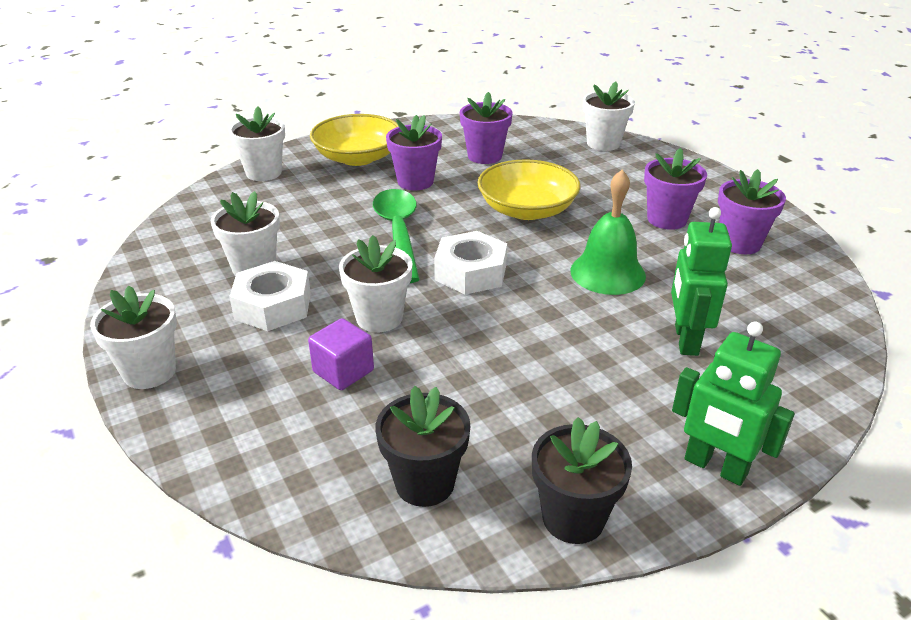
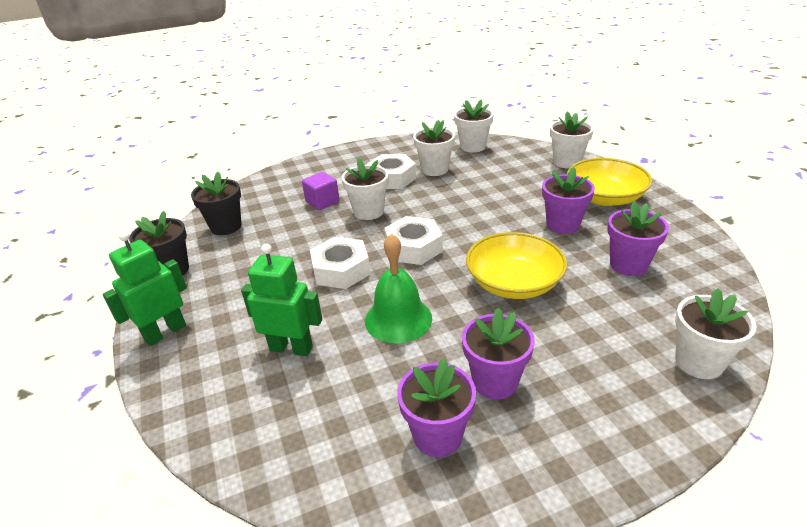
camera: 100 degrees right, 0 degrees up
(149, 372) = (345, 153): white flower pot -> white flower pot (473, 147)
(398, 233) = (474, 217): green spoon -> none
(530, 324) = (341, 270): none -> white nut

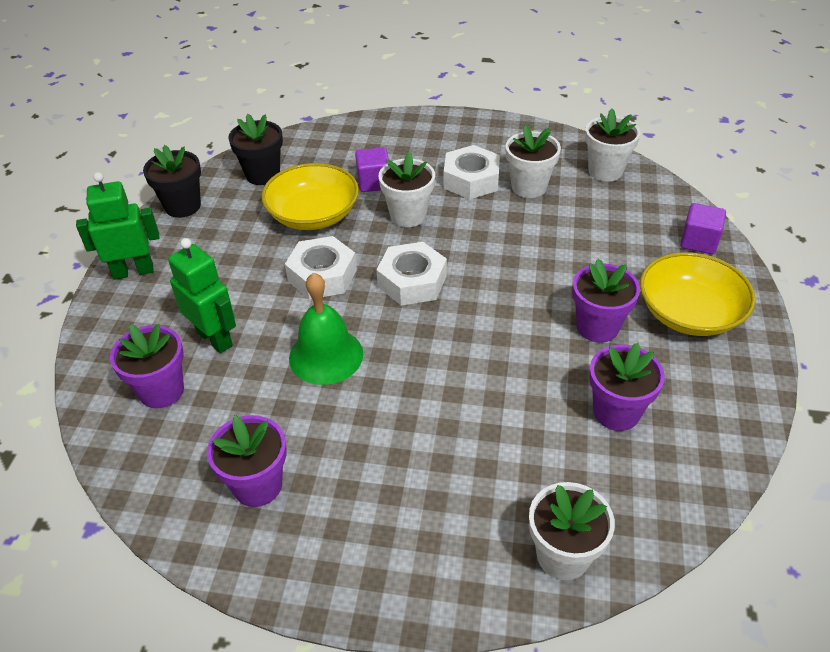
camera: 30 degrees right, 10 degrees up
(495, 382) = (350, 464): purple flower pot -> purple flower pot (161, 390)
(514, 283) = (470, 372): yellow bowl -> yellow bowl (313, 214)
(567, 162) = (698, 242): white flower pot -> purple cube

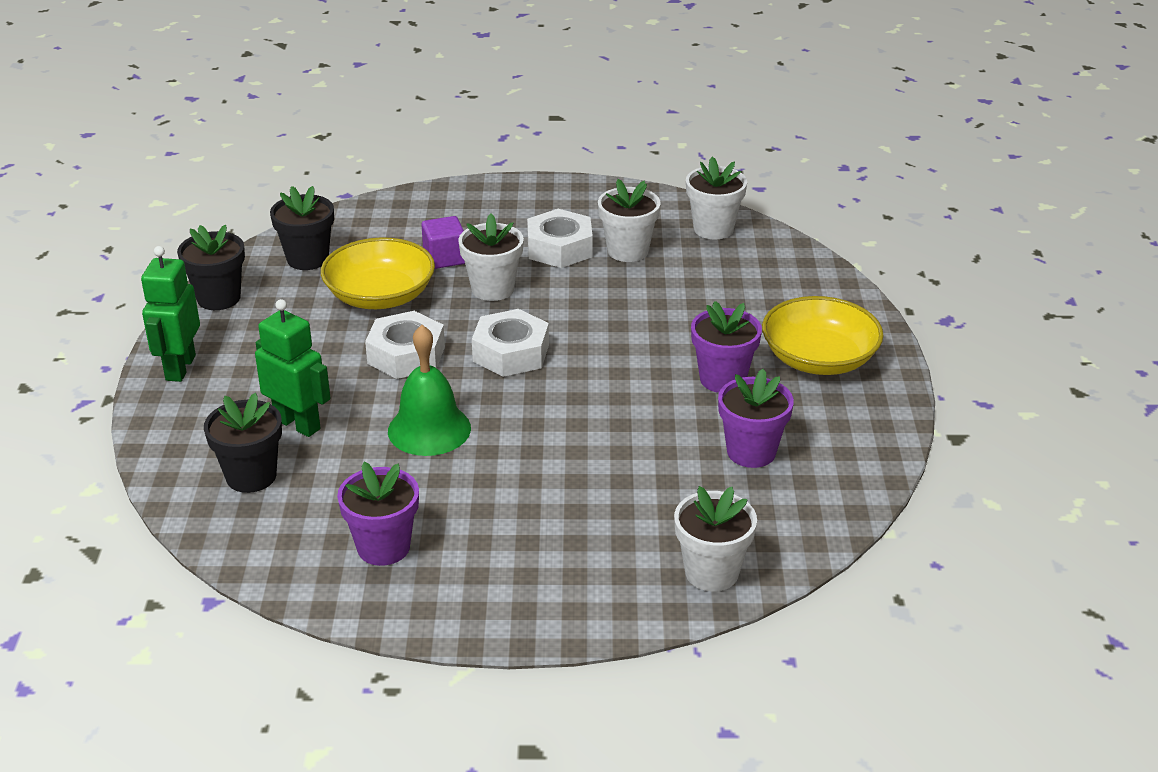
camera: 10 degrees left, 10 degrees down
(133, 271) = (180, 368): green robot -> green robot turned 60 degrees counterclockwise
(161, 390) = (251, 476): purple flower pot -> black flower pot
(698, 242) = (824, 291): purple cube -> none

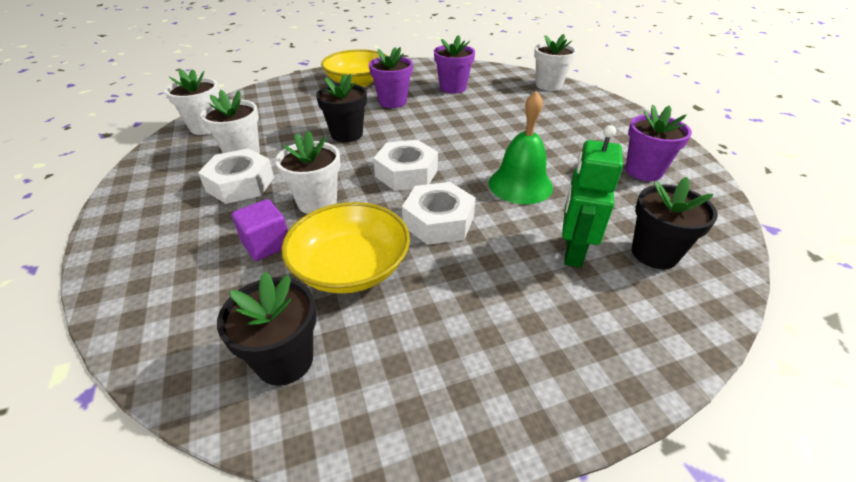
camera: 110 degrees left, 5 degrees up
(180, 368) = (568, 386): green robot -> none
(218, 298) = (408, 422): black flower pot -> black flower pot (347, 134)

